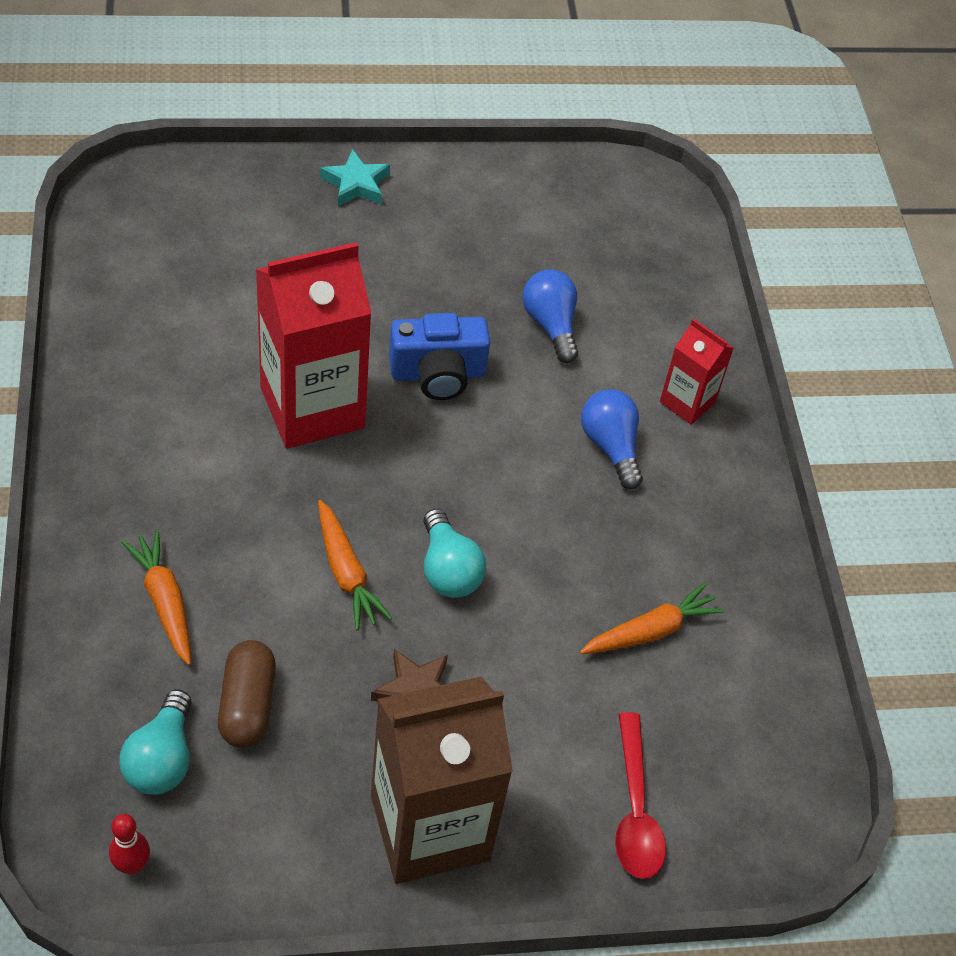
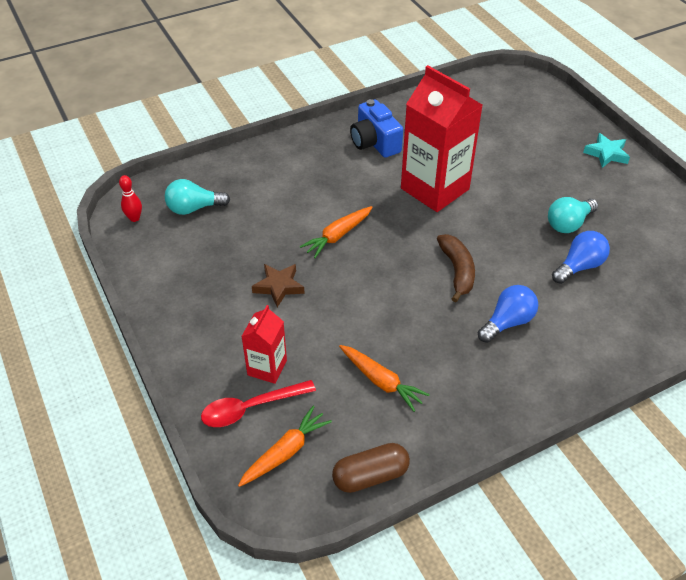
camera: 75 degrees right, 5 degrees down
(165, 602) = (280, 179): orange carrot -> orange carrot (285, 452)
(247, 705) = (238, 226): brown capsule -> brown capsule (370, 476)
(430, 827) = (199, 318): brown carton -> none
(438, 374) = (498, 229): blue camera -> blue camera (374, 142)
(448, 570) = (366, 275): turquoise light bulb -> turquoise light bulb (568, 224)
(494, 458) = (457, 271): none -> brown banana
(687, 402) = (576, 352): red carton -> red carton (267, 368)

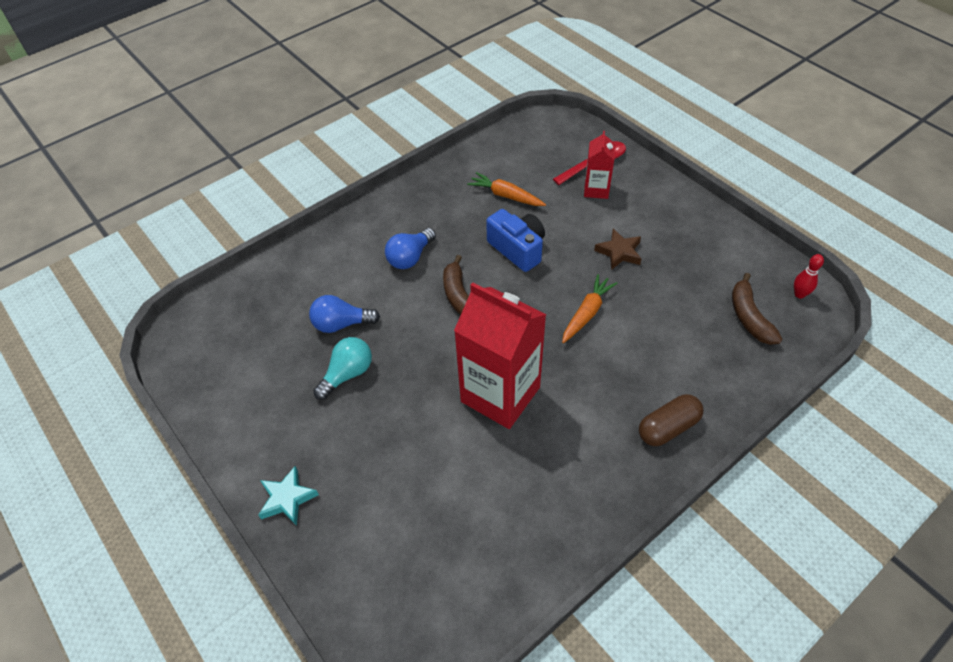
camera: 170 degrees right, 5 degrees up
(194, 208) = (749, 317): turquoise light bulb -> brown banana
(285, 452) = (558, 144): orange carrot -> none
(370, 476) = (497, 142): brown capsule -> brown capsule (668, 427)
(374, 142) = (592, 457): blue camera -> blue camera (518, 249)
(579, 266) = (341, 324): blue light bulb -> blue light bulb turned 45 degrees clockwise

